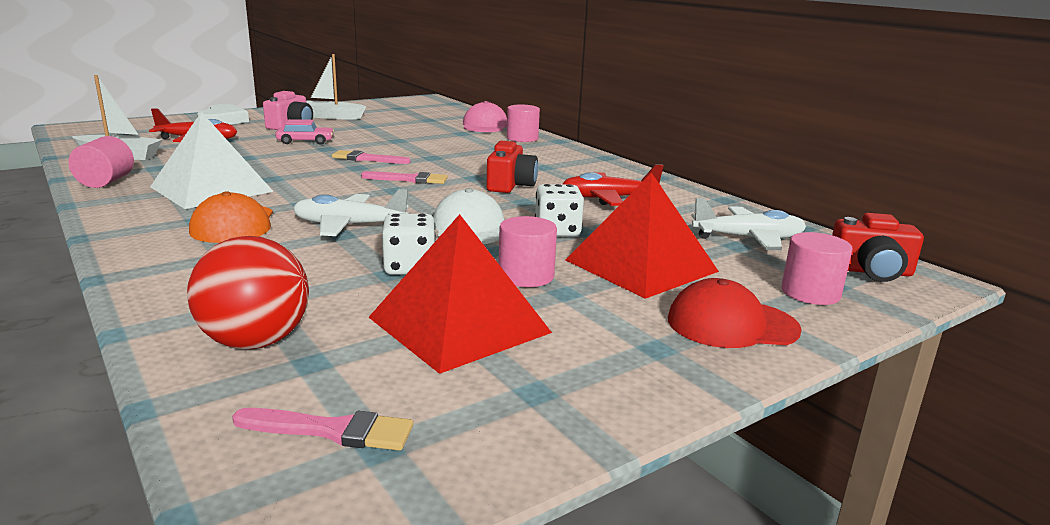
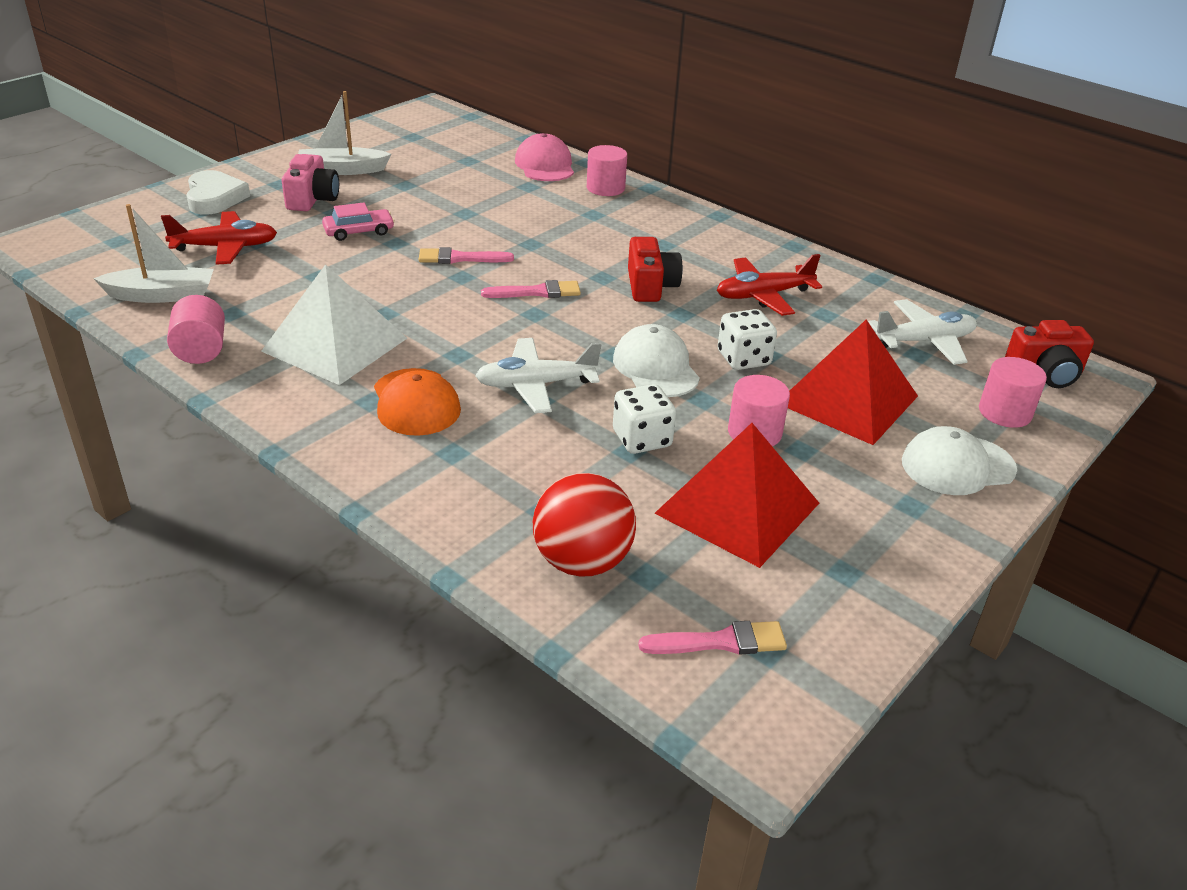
camera: 15 degrees left, 15 degrees up
(732, 324) = (957, 466): red cap -> white cap

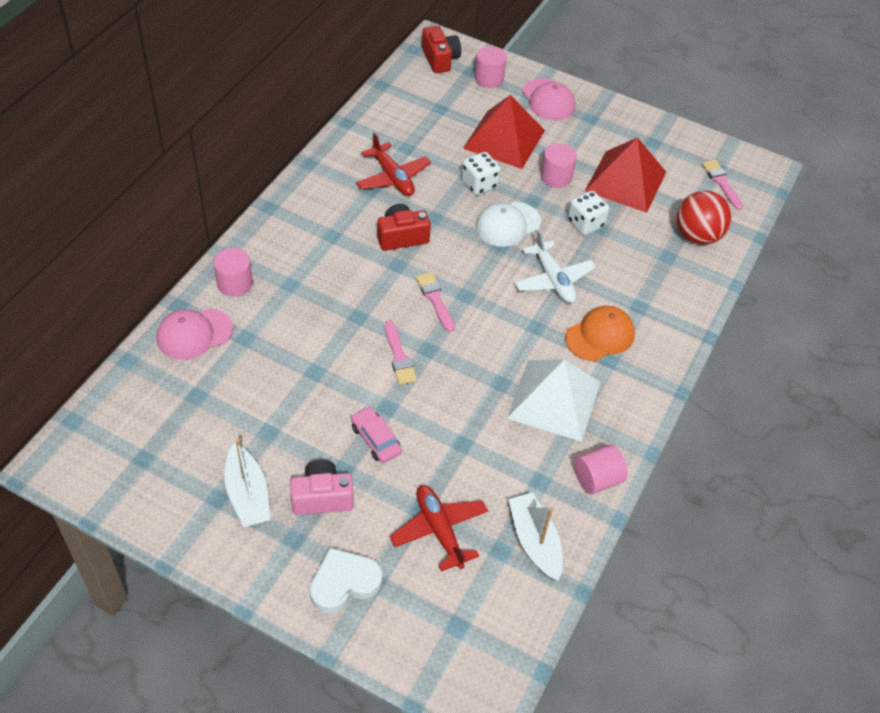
camera: 105 degrees left, 15 degrees up
(924, 341) = (424, 105): white plane -> none
(957, 466) = (548, 100): white cap -> pink cap

